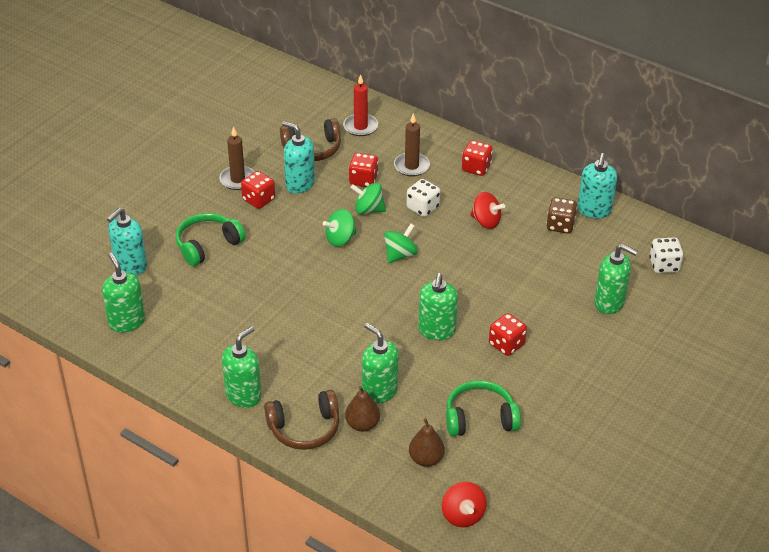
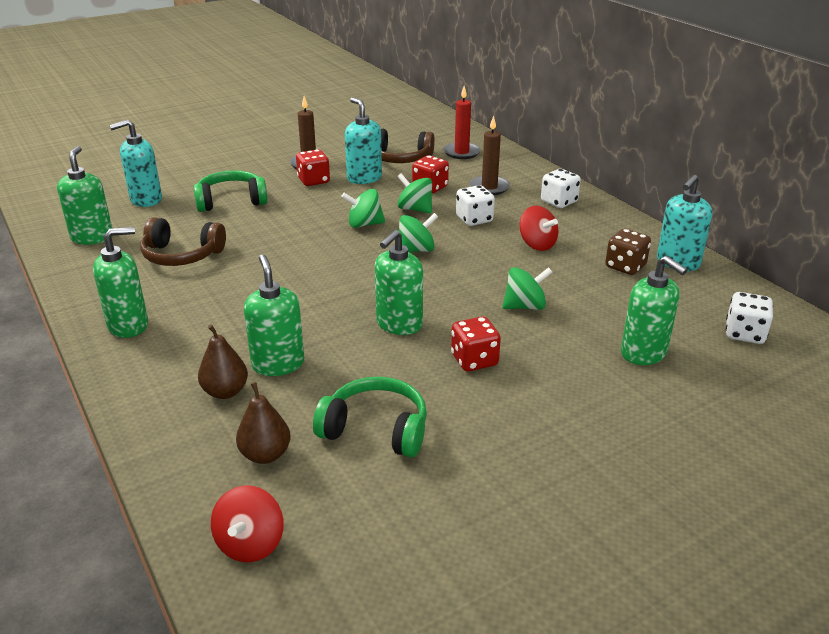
camera: 25 degrees right, 10 degrees down
(304, 428) = (157, 375): brown headphones -> brown headphones (182, 255)
(476, 168) = (559, 202): red dice -> white dice
(512, 286) = (525, 306): none -> green spinning top

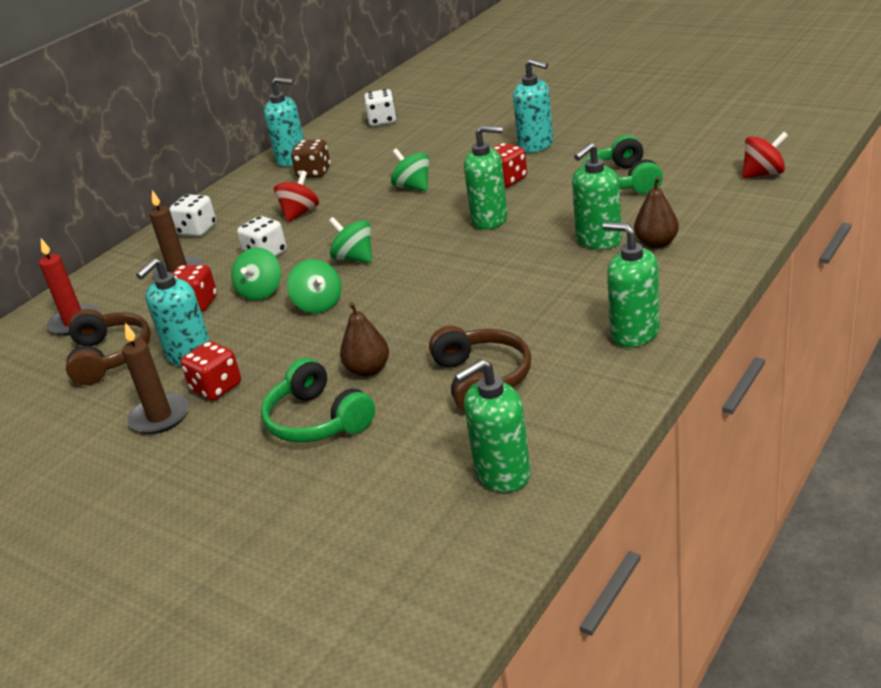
camera: 110 degrees left, 0 degrees up
(146, 200) = (362, 498): turquoise soap dispenser -> turquoise soap dispenser (536, 145)
(265, 454) = (694, 201): brown pear -> brown pear (368, 370)
(644, 353) = (438, 139): green soap dispenser -> none

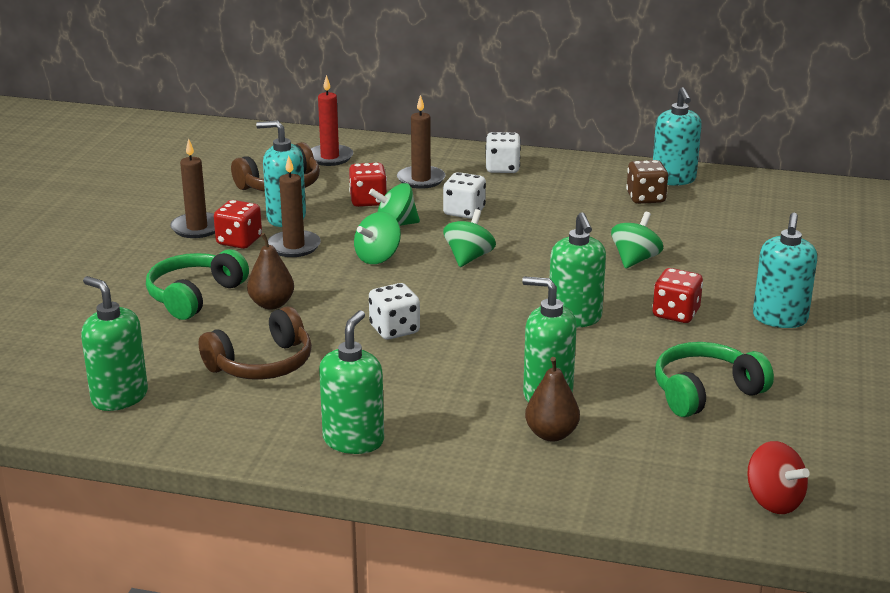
camera: 65 degrees right, 5 degrees down
(257, 352) = (294, 246): none -> brown candle
(300, 213) = (553, 210): red spinning top -> none
(382, 121) = (797, 209): white dice -> white dice (394, 330)

